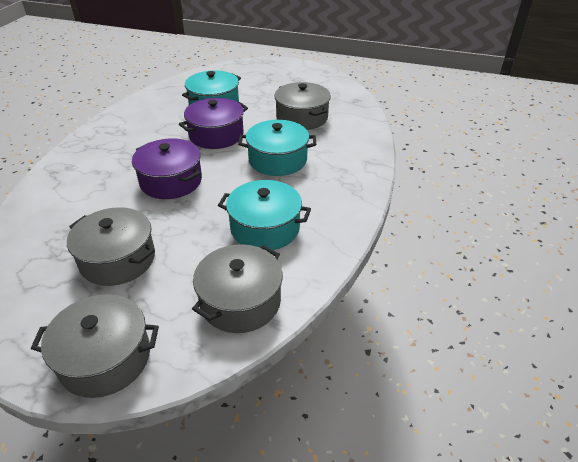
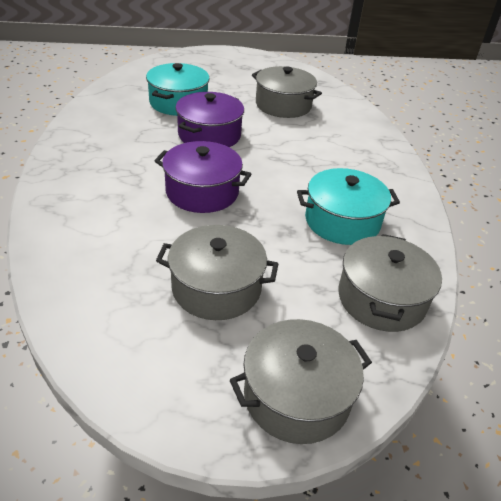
camera: 25 degrees left, 0 degrees up
(277, 160) = (296, 151): turquoise pot -> none

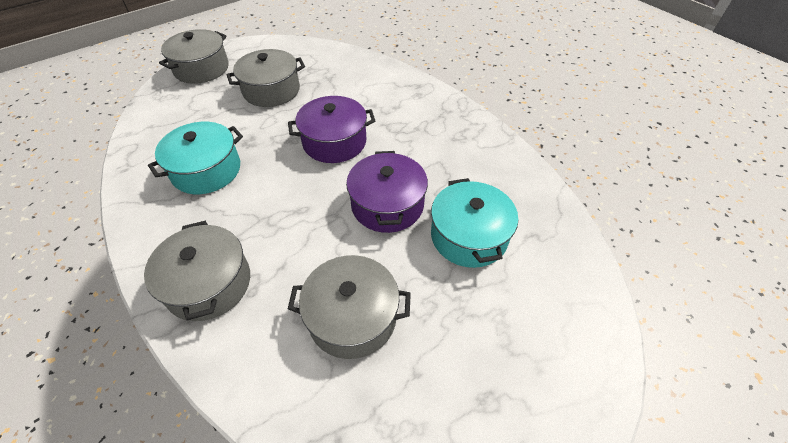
camera: 150 degrees right, 10 degrees up
(381, 298) = (163, 126): grey pot -> grey pot (209, 284)

